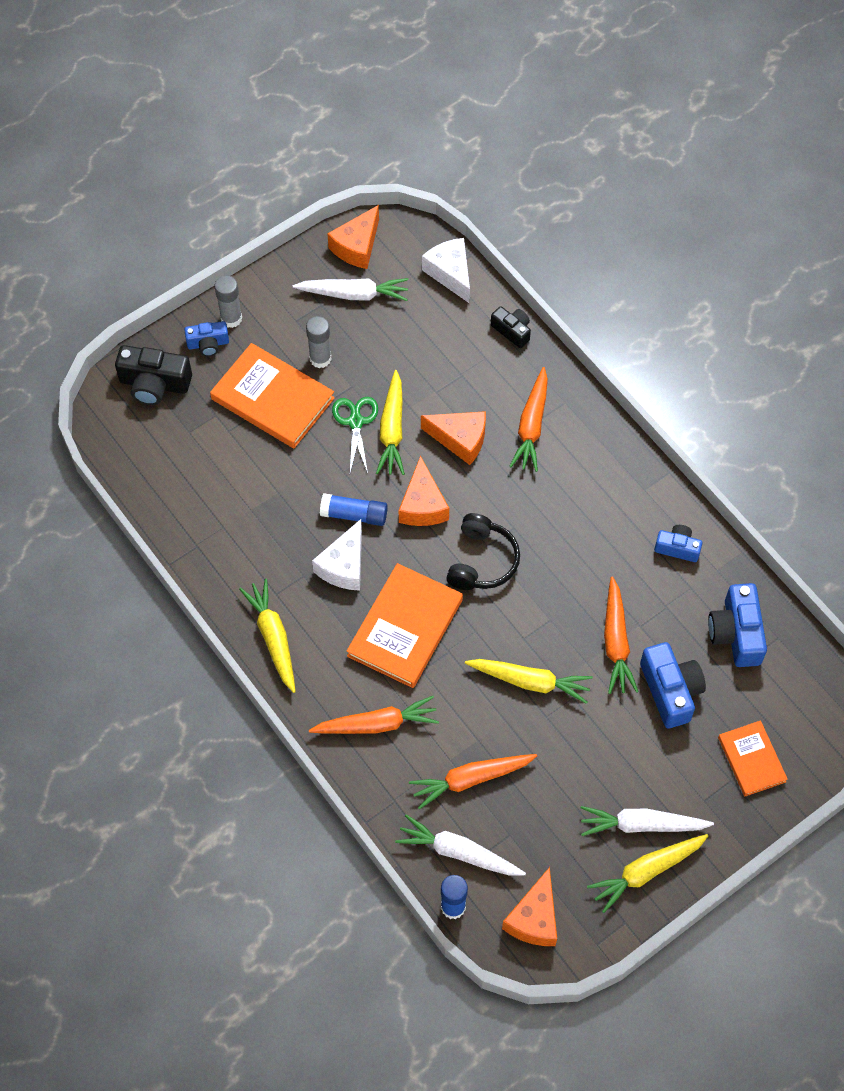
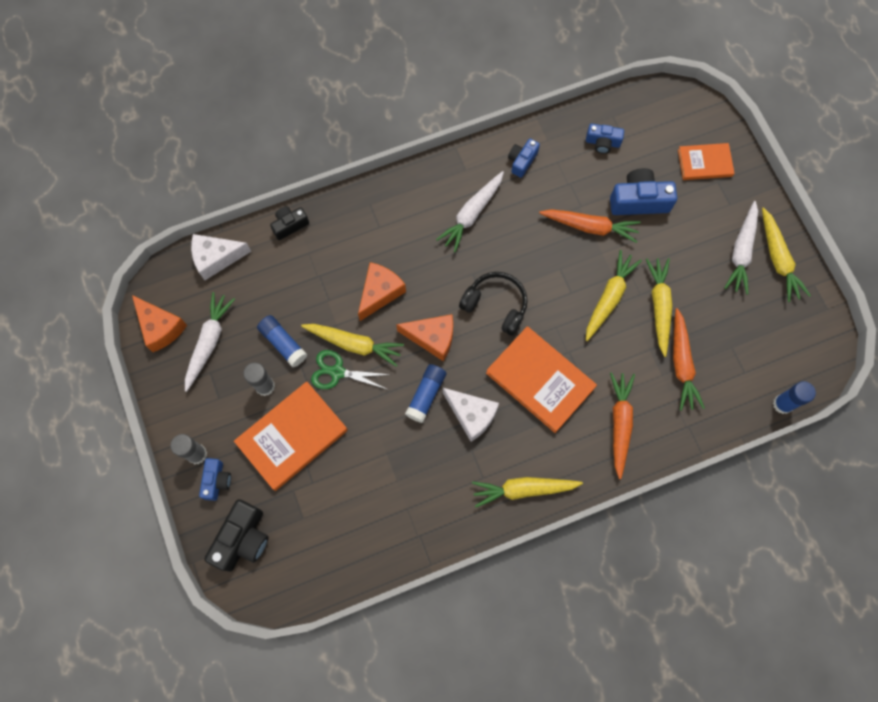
camera: 75 degrees left, 10 degrees up
(373, 362) = (283, 343): none -> blue glue stick
(458, 852) = (739, 389): white carrot -> white carrot (471, 214)
(531, 426) = (384, 235): orange carrot -> none
(534, 918) = (801, 347): orange cheese -> none
(537, 740) = (659, 306): none -> yellow carrot
(736, 633) = (602, 142): blue camera -> blue camera, size x0.60

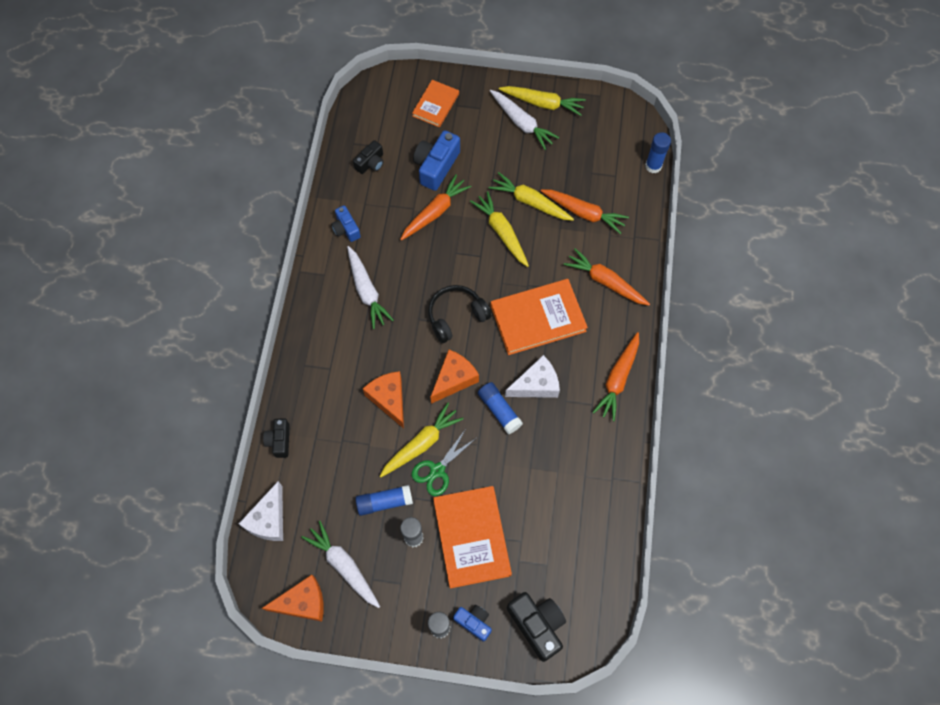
camera: 60 degrees left, 5 degrees down
(523, 489) = (618, 379): yellow carrot -> orange carrot
(602, 142) = (371, 163): blue camera -> black camera

